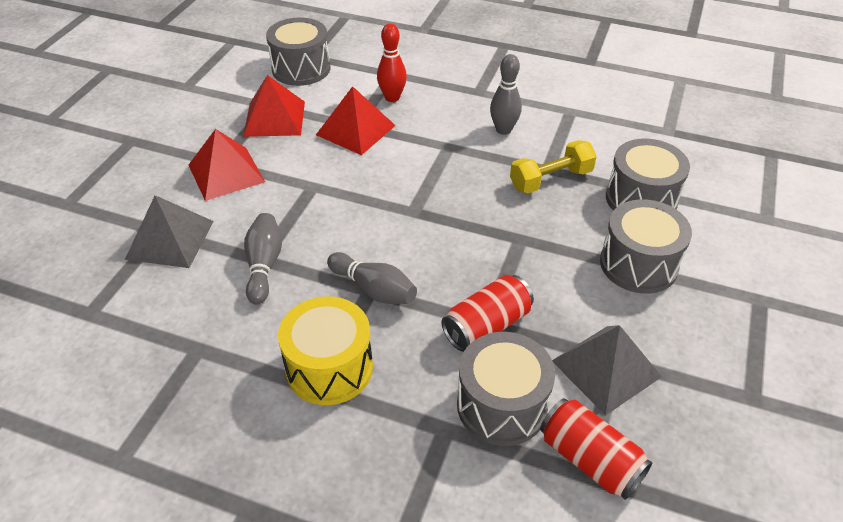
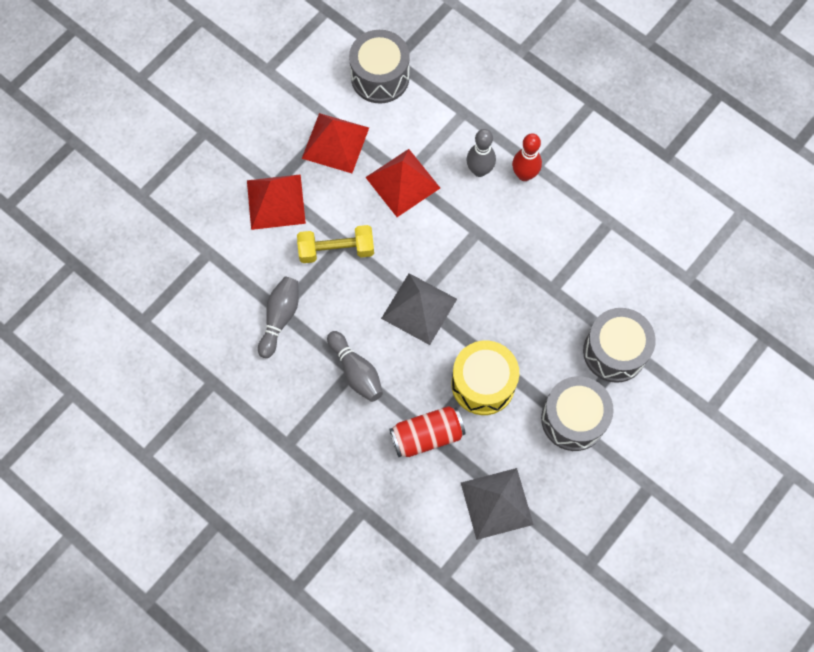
camera: 20 degrees right, 25 degrees up
(170, 240) = (214, 265): grey pyramid -> grey pyramid (419, 308)
(329, 368) = (300, 432): yellow drum -> yellow drum (483, 384)
(392, 98) = (451, 148): red bowling pin -> red bowling pin (524, 175)
(501, 405) = (408, 506): grey drum -> none
(503, 130) = (535, 226): grey bowling pin -> grey bowling pin (479, 170)
(551, 179) = (548, 303): yellow dumbbell -> yellow dumbbell (336, 250)
(589, 460) = (448, 568): red can -> none

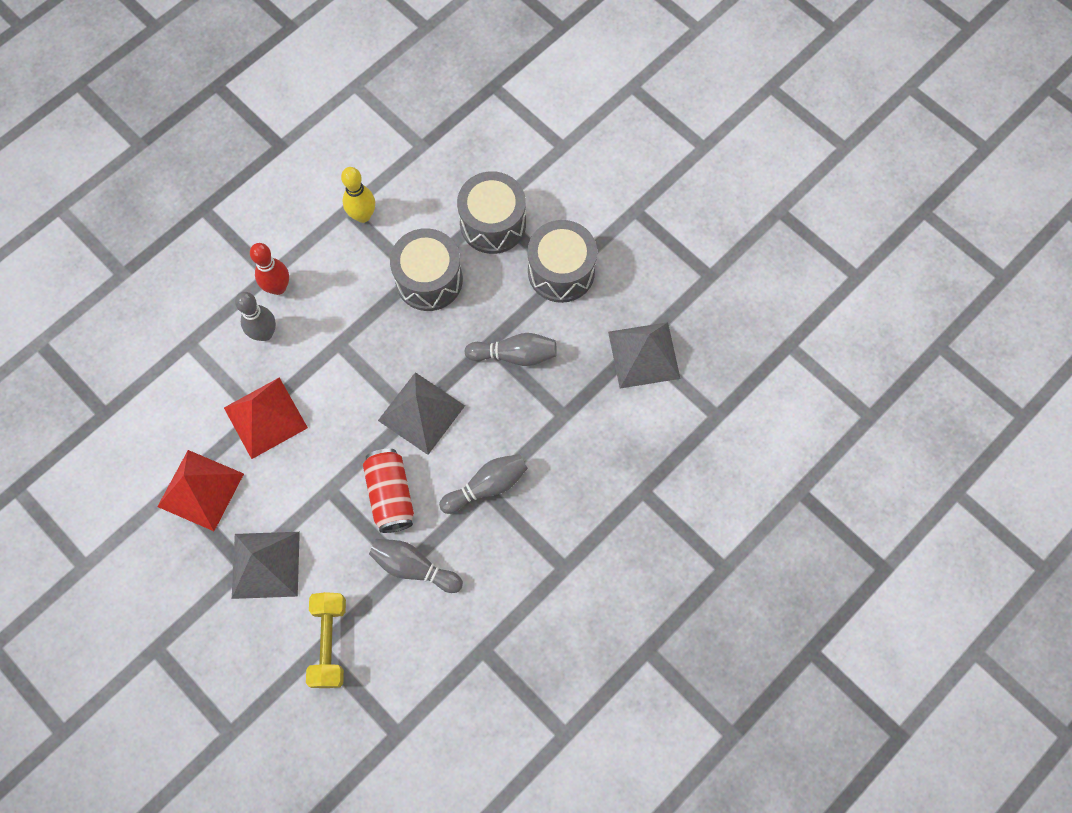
camera: 85 degrees left, 0 degrees up
(276, 201) = (265, 564): red pyramid -> grey pyramid
(336, 250) = (338, 498): yellow dumbbell -> yellow dumbbell (329, 642)
(380, 77) = (123, 432): grey drum -> grey drum (429, 280)
(427, 435) = (566, 417): red can -> red can (390, 495)
(483, 384) = (514, 355): yellow drum -> grey bowling pin
(605, 235) = (363, 215): none -> yellow bowling pin

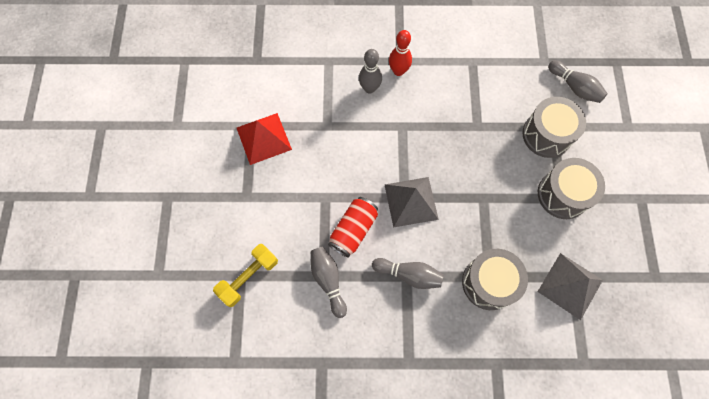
camera: 45 degrees right, 0 degrees up
(265, 417) = (329, 131): red pyramid -> none
(265, 564) = (257, 205): grey pyramid -> none
(363, 215) = (477, 71): yellow bowling pin -> none
(429, 280) = (482, 135): grey drum -> grey drum (489, 283)
(514, 355) = (492, 217): grey bowling pin -> grey bowling pin (574, 87)

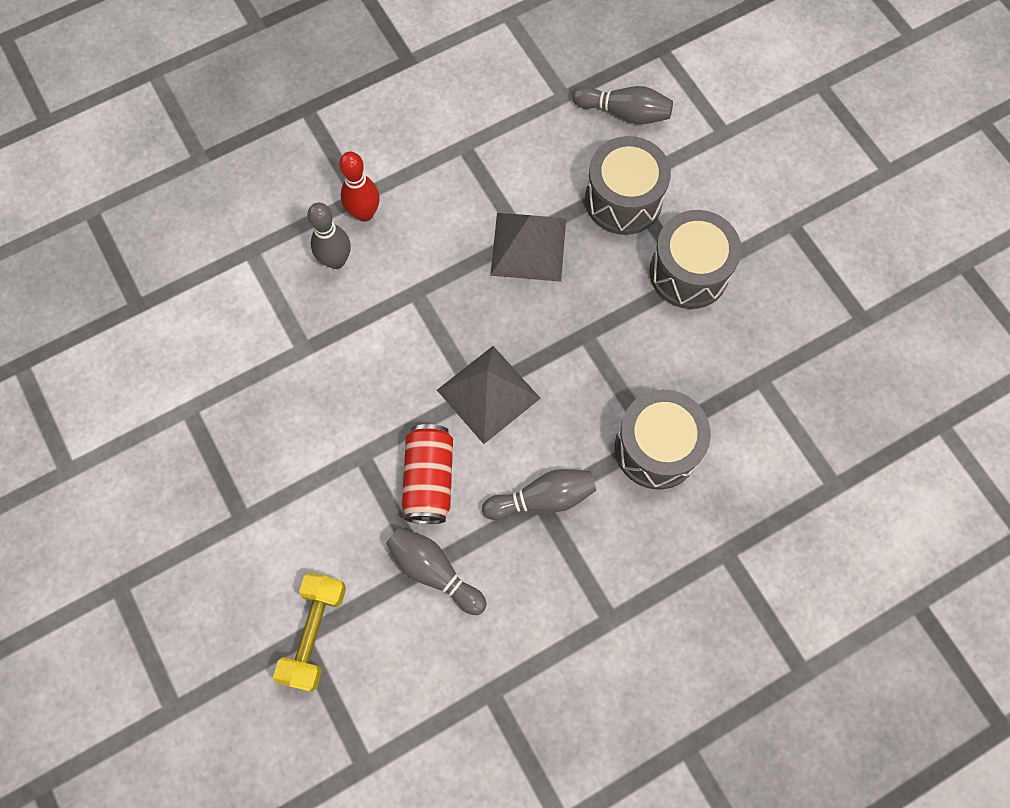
camera: 30 degrees left, 0 degrees up
(264, 138) = (218, 418): red pyramid -> none
(570, 285) = (763, 391): grey pyramid -> grey pyramid (528, 246)

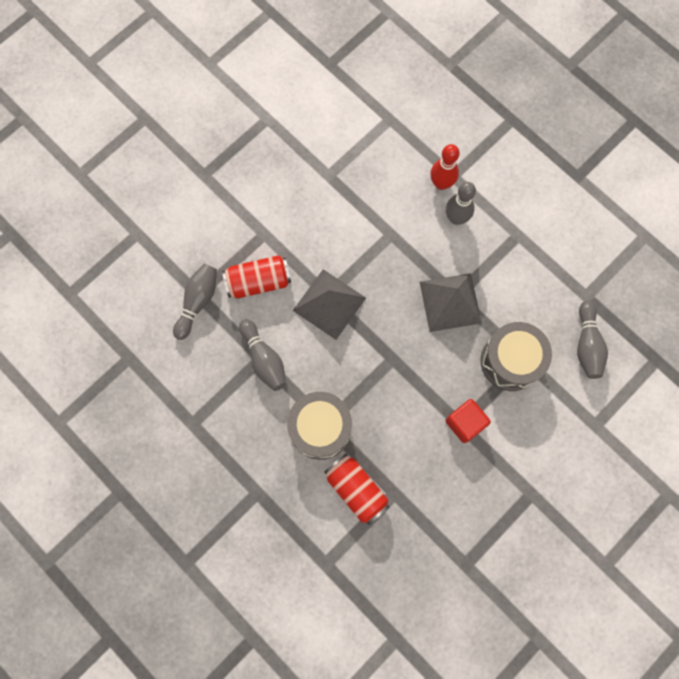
camera: 75 degrees right, 5 degrees up
(315, 633) = (142, 241): yellow dumbbell -> none
(336, 260) = (399, 176): grey bowling pin -> grey bowling pin (456, 218)
(689, 272) = (465, 423): grey drum -> red cube
(746, 423) = (356, 489): none -> red can

